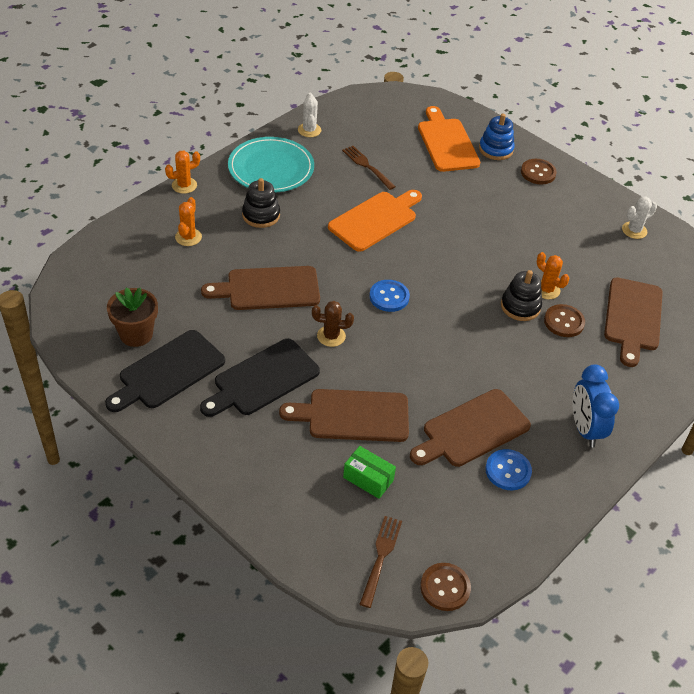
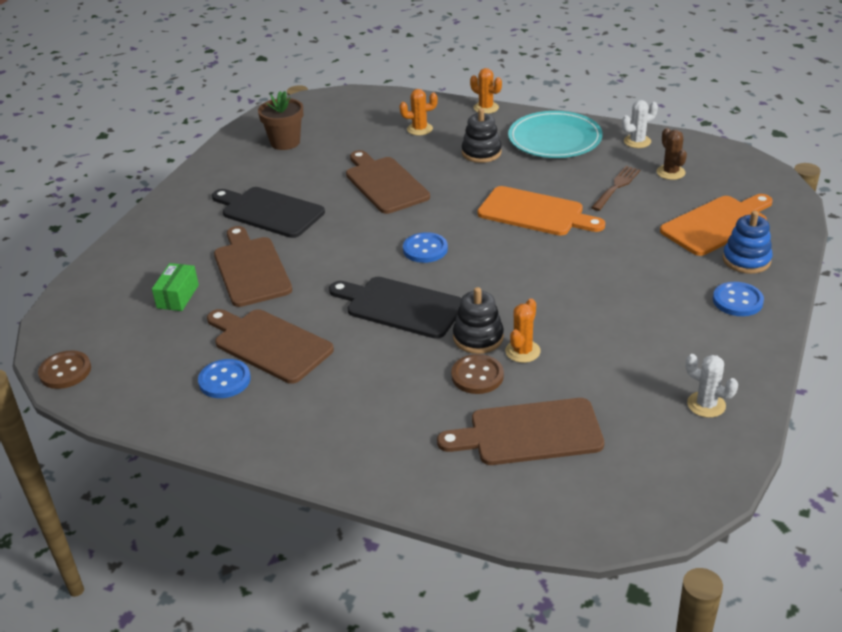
camera: 75 degrees right, 10 degrees down
(168, 372) = (252, 167): black cutting board -> black cutting board (400, 306)
(331, 336) = (346, 231): brown cactus -> brown cactus (670, 172)
(380, 558) = (89, 326): brown fork -> none
(538, 173) = (737, 301): brown button -> blue button
(585, 429) = (312, 425): blue clock -> none

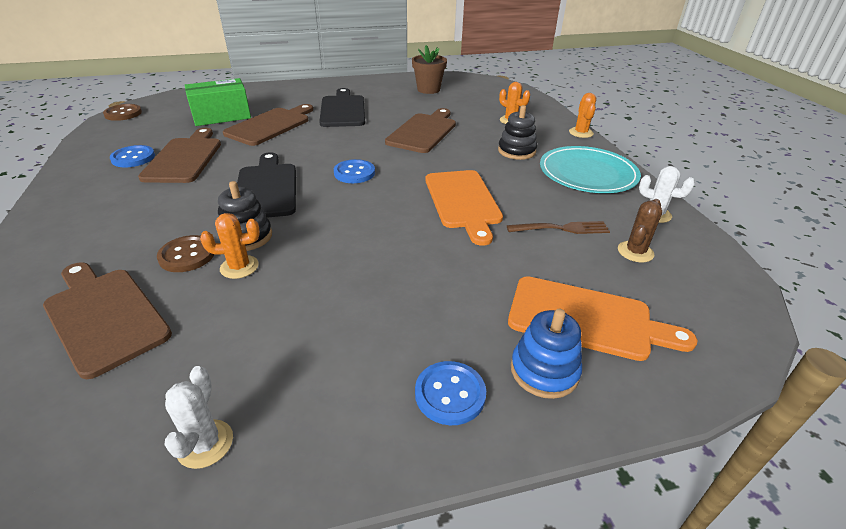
camera: 50 degrees right, 0 degrees up
(178, 296) = (221, 116): green box -> green box, size x1.67

